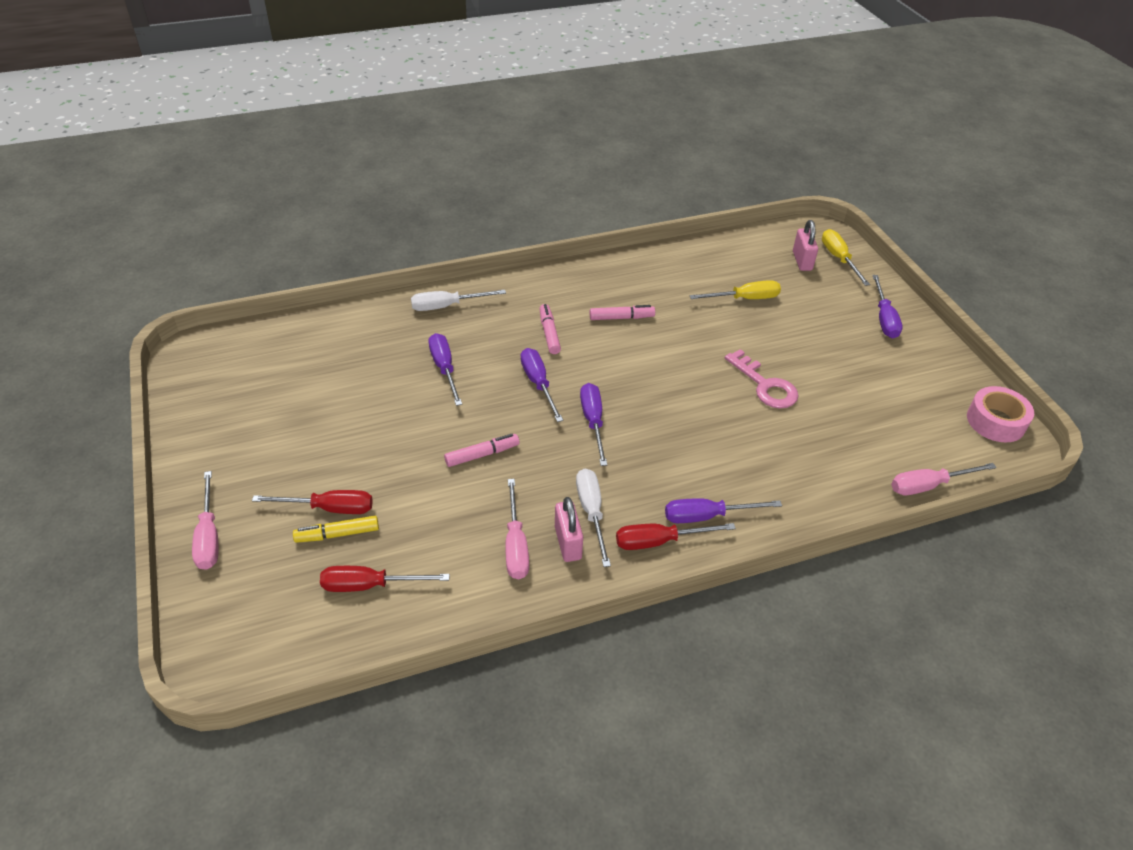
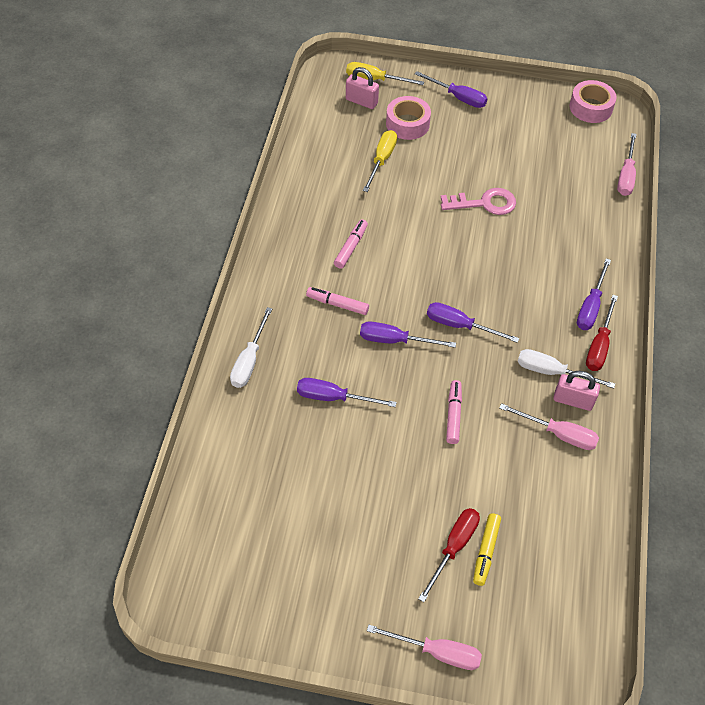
camera: 60 degrees left, 10 degrees up
(370, 585) = (550, 547): red screwdriver -> none
(808, 298) = (407, 124): none -> pink tape

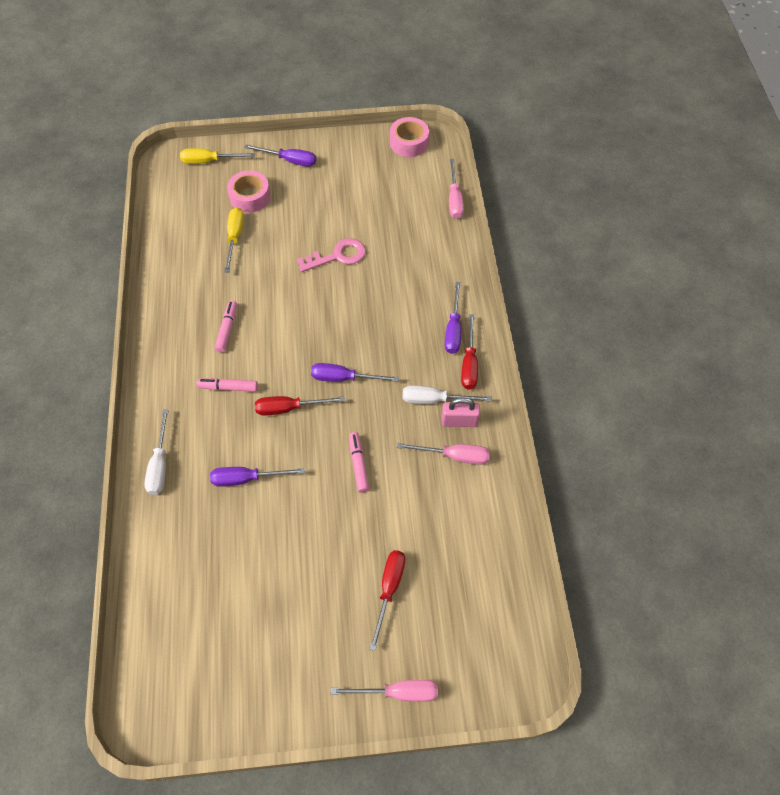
camera: 15 degrees left, 5 degrees up
(361, 101) = (202, 185): pink padlock -> none
(395, 340) = (289, 408): purple screwdriver -> red screwdriver
(485, 551) = (417, 584): yellow marker -> none

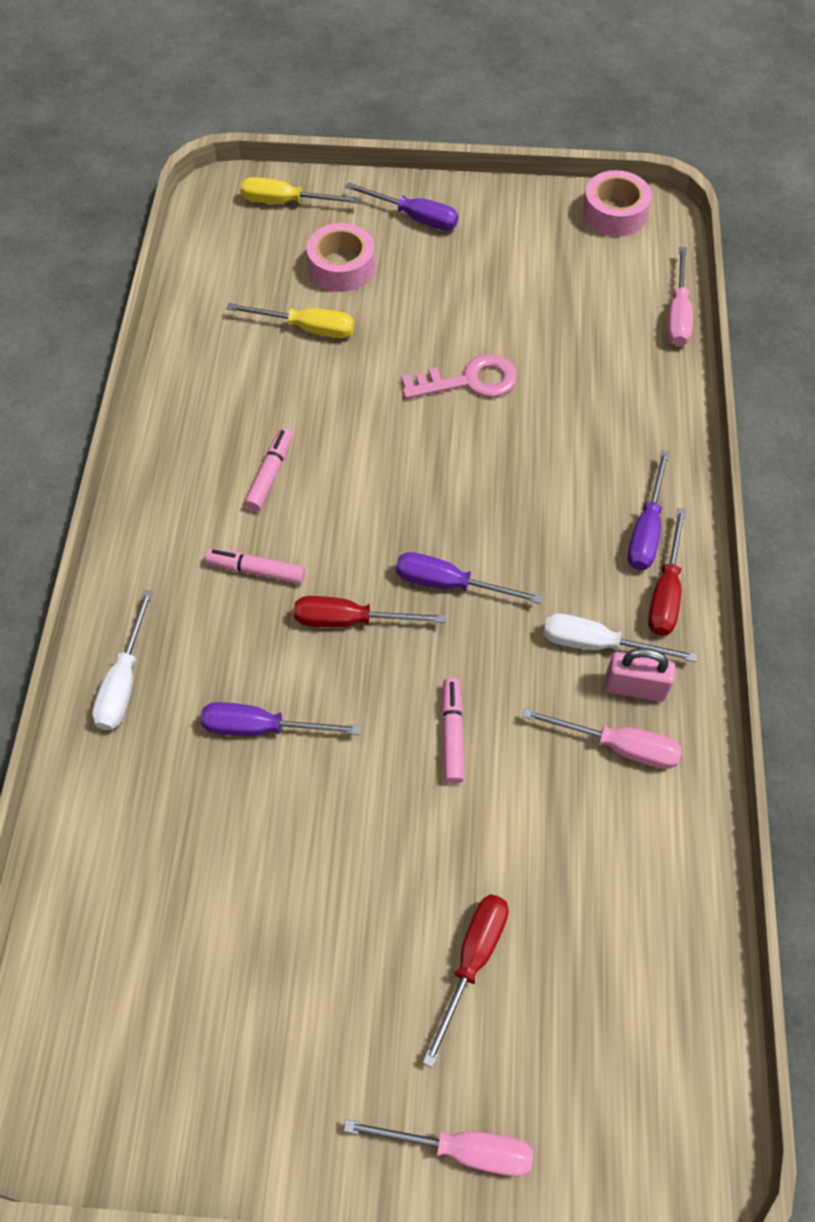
camera: 10 degrees right, 0 degrees up
(235, 237) = (307, 328): yellow screwdriver -> yellow screwdriver turned 90 degrees clockwise

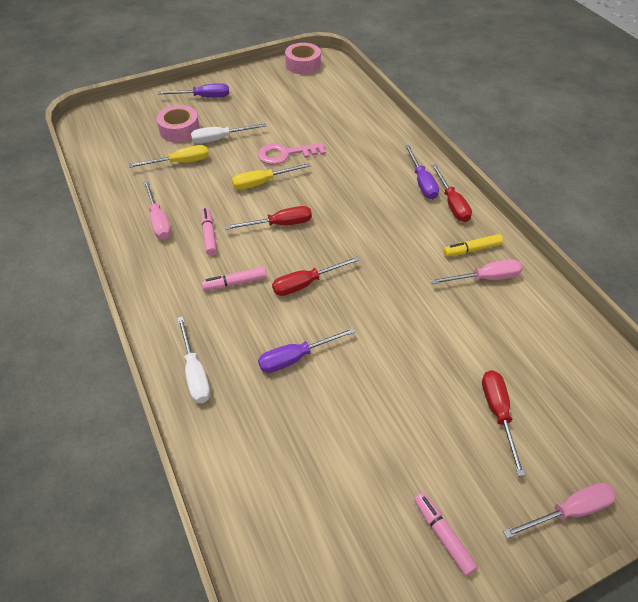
camera: 30 degrees left, 10 degrees down
(286, 202) = (127, 113): yellow screwdriver -> yellow screwdriver (262, 182)
(379, 503) = (280, 224): none -> red screwdriver
(449, 584) = (345, 244): purple screwdriver -> none
(452, 734) = (401, 311): pink marker -> pink marker (443, 535)
(469, 381) = (285, 154): pink key -> pink key turned 150 degrees counterclockwise
(598, 644) = (439, 239): white screwdriver -> white screwdriver (220, 139)
(635, 687) = (472, 249): pink padlock -> yellow marker
(677, 314) = (365, 93): pink screwdriver -> pink screwdriver (158, 221)

